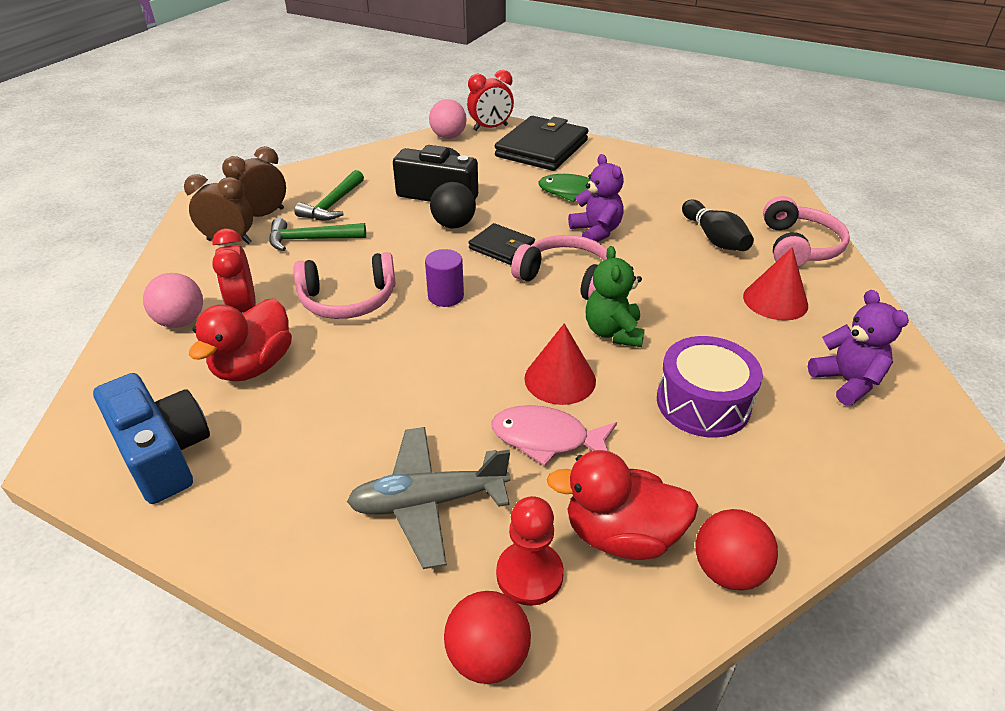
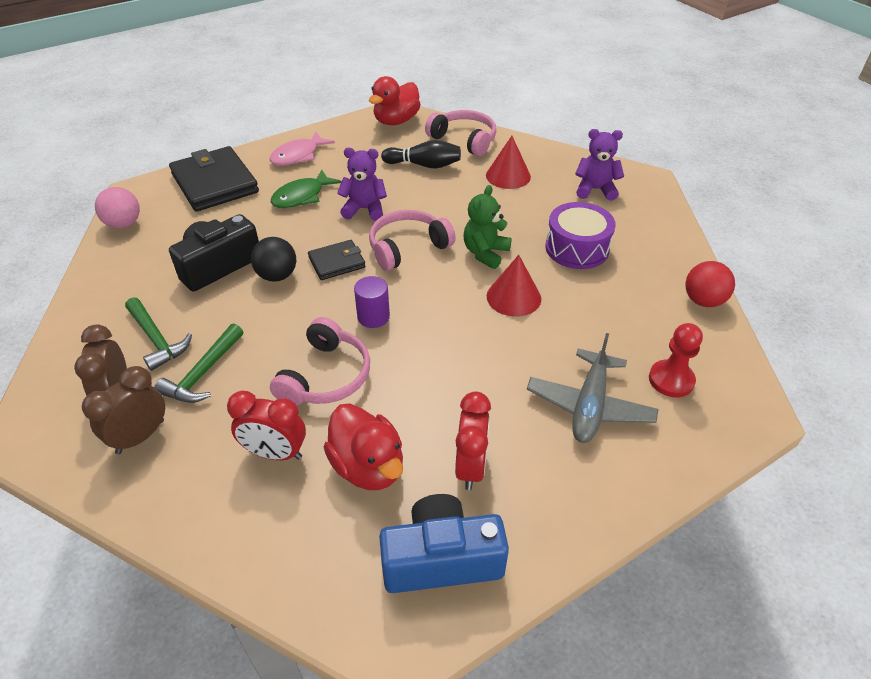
camera: 60 degrees left, 5 degrees up
(181, 321) = (252, 508): pink ball -> none
(488, 656) = (720, 421): red ball -> none
(490, 128) = (142, 195): red clock -> red clock (470, 467)
(546, 438) = (565, 327): pink fish -> pink fish (298, 155)
(613, 332) = (485, 253): green teddy bear -> green teddy bear turned 90 degrees clockwise
(621, 535) = (660, 329): red duck -> red duck (396, 121)

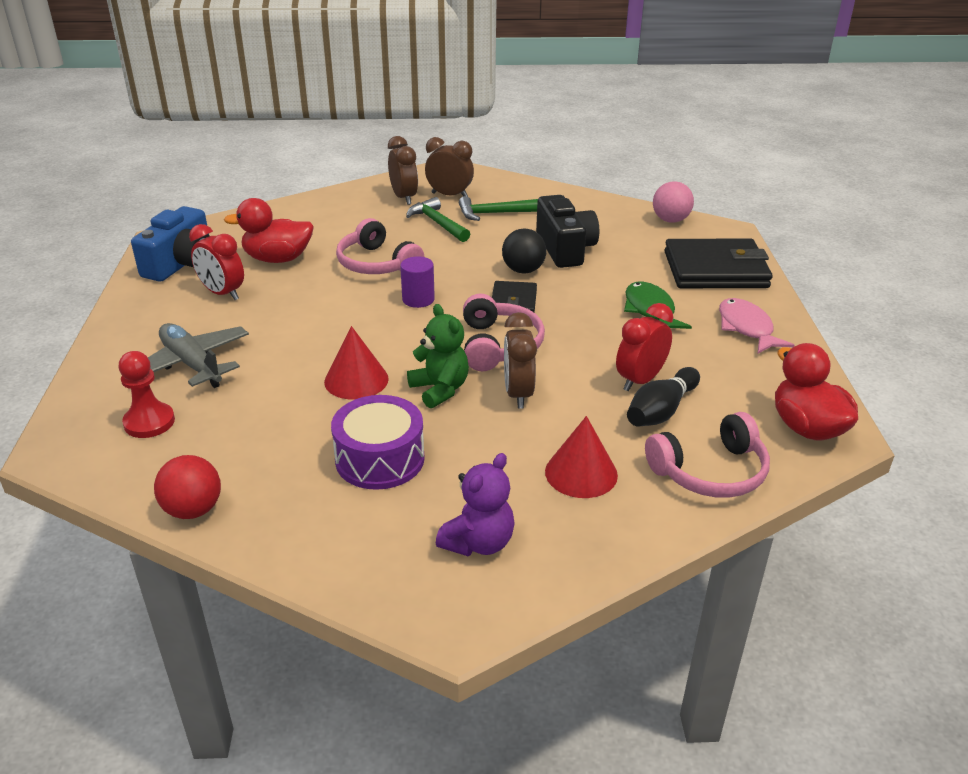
camera: 120 degrees right, 10 degrees down
(275, 453) = (333, 233): red clock -> red clock (640, 380)
(364, 209) = (592, 340): purple teddy bear -> none
(457, 219) = (518, 394): none -> brown clock

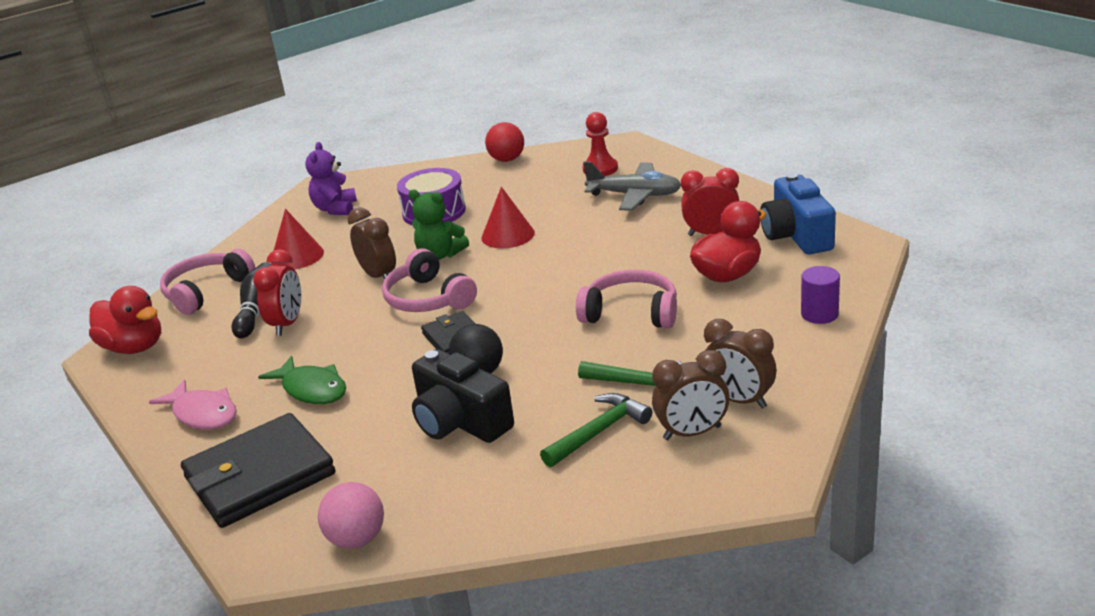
camera: 150 degrees right, 5 degrees down
(418, 299) = (543, 301): purple cylinder -> purple cylinder (819, 314)

